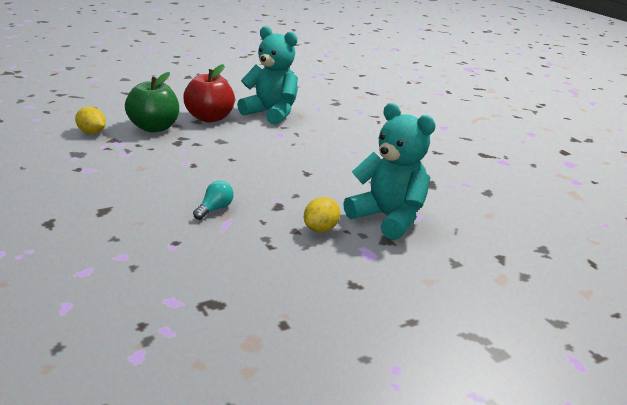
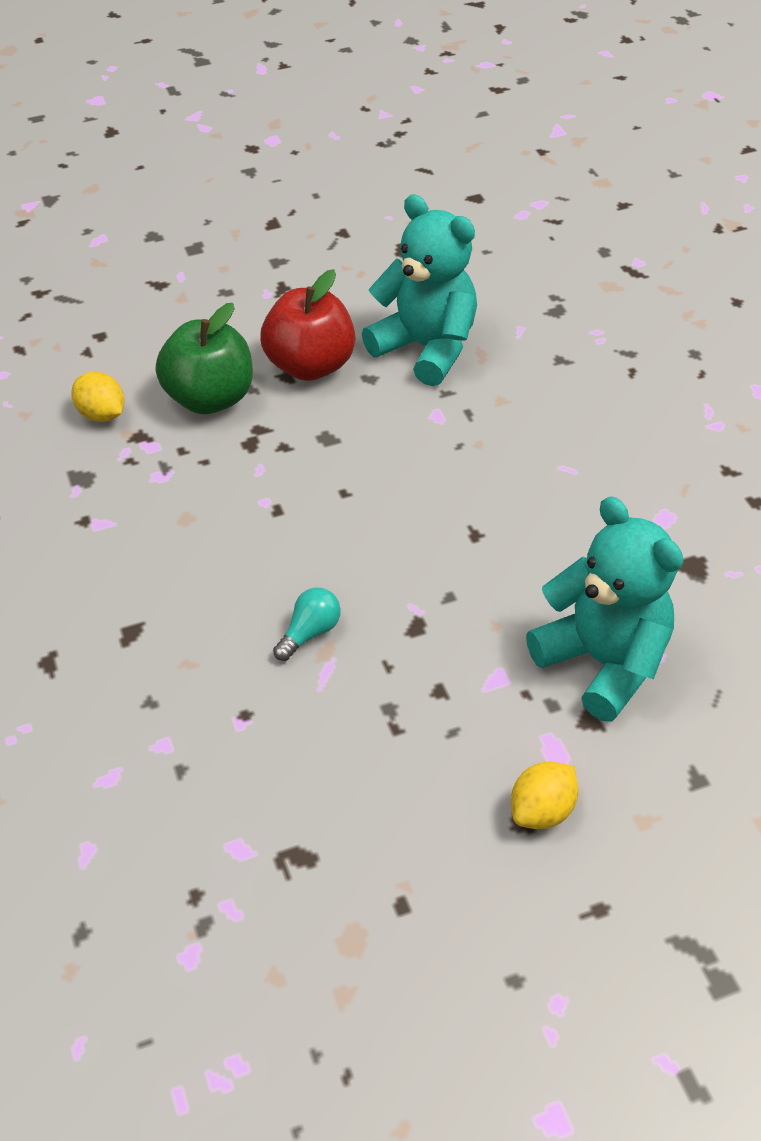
camera: 10 degrees right, 20 degrees up
(321, 229) = (483, 687): yellow lemon -> yellow lemon (542, 811)

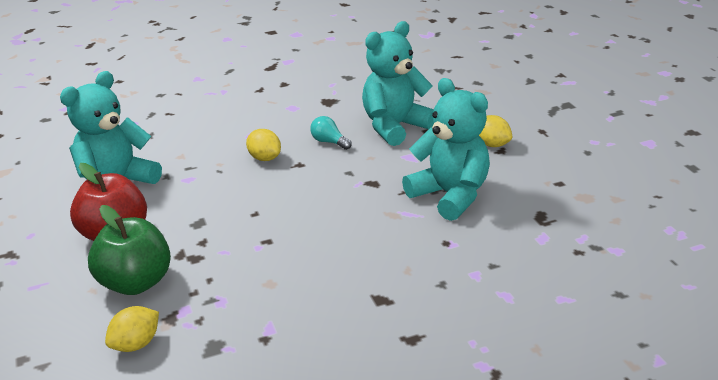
camera: 90 degrees left, 15 degrees down
(310, 633) = (378, 221): turquoise light bulb -> turquoise light bulb (329, 142)
(372, 730) = (450, 195): none -> turquoise teddy bear
(494, 493) = (265, 158): none -> yellow lemon

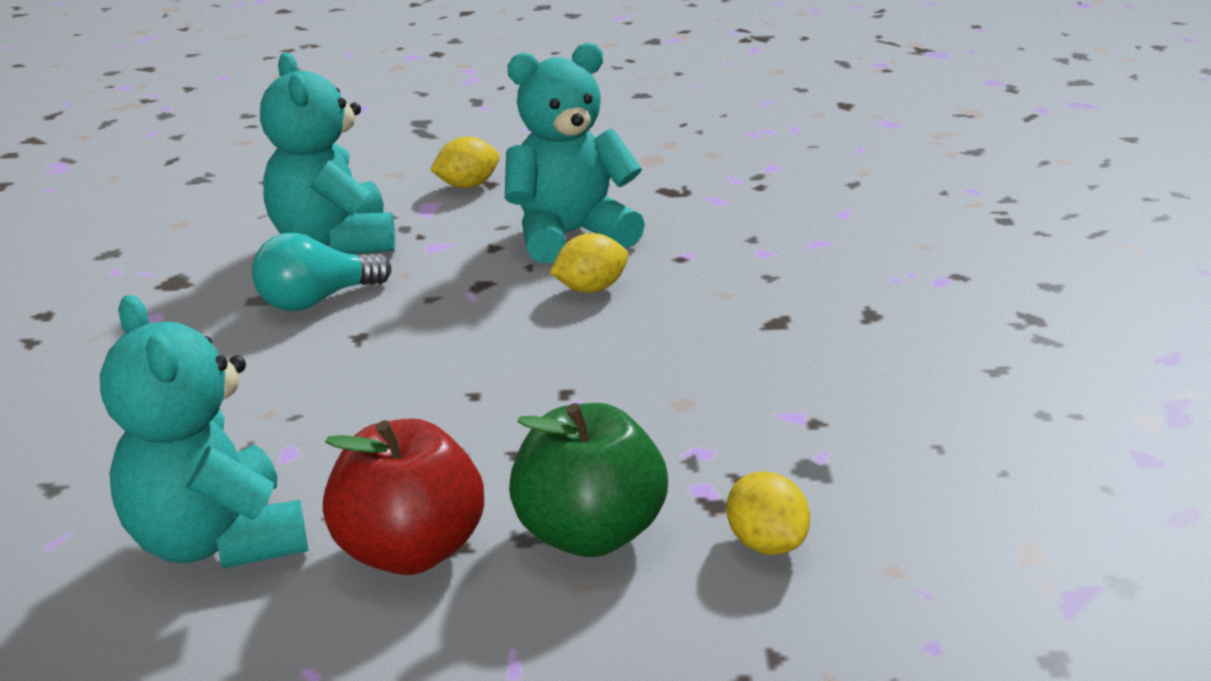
camera: 70 degrees left, 5 degrees down
(265, 158) = (302, 365): yellow lemon -> yellow lemon (591, 289)
(329, 142) = (316, 300): turquoise light bulb -> turquoise light bulb, size x1.56

